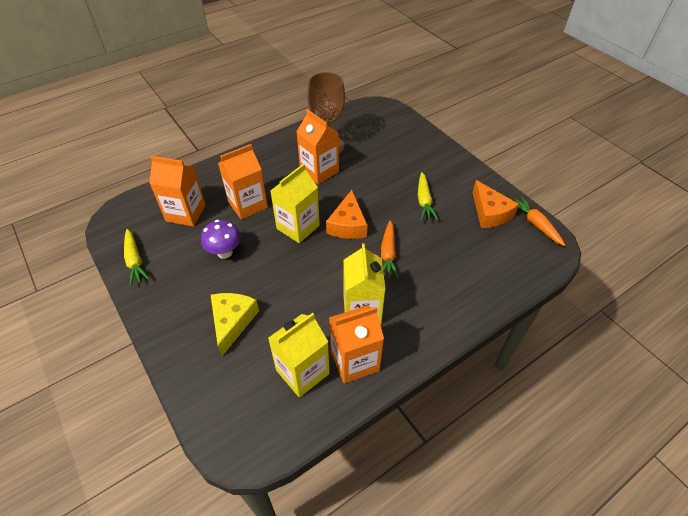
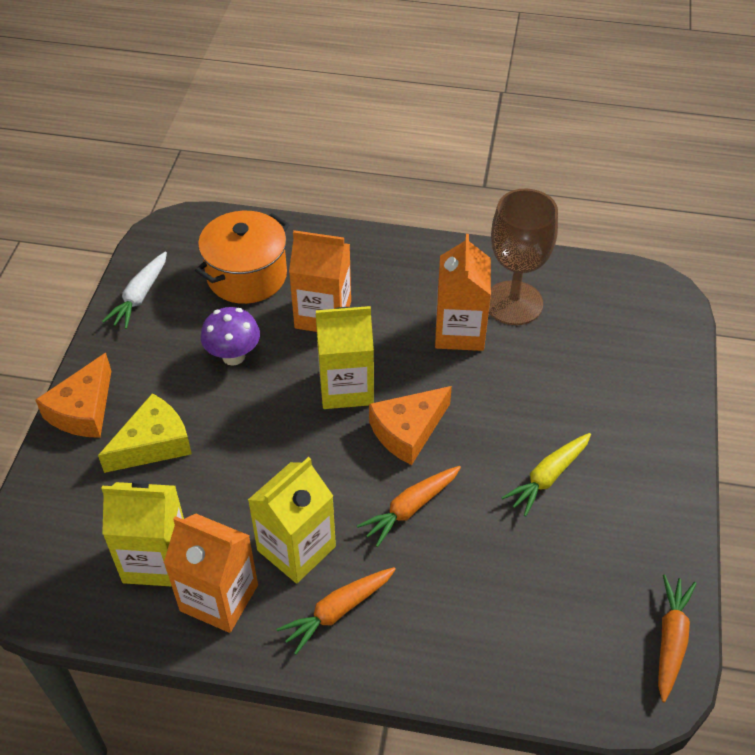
camera: 45 degrees right, 0 degrees up
(135, 261) = (140, 296): yellow carrot -> white carrot
(186, 213) = (247, 275): orange carton -> orange pot
(412, 319) = (338, 611): none -> orange carrot
(490, 213) = (622, 567): orange cheese -> orange cheese (83, 410)

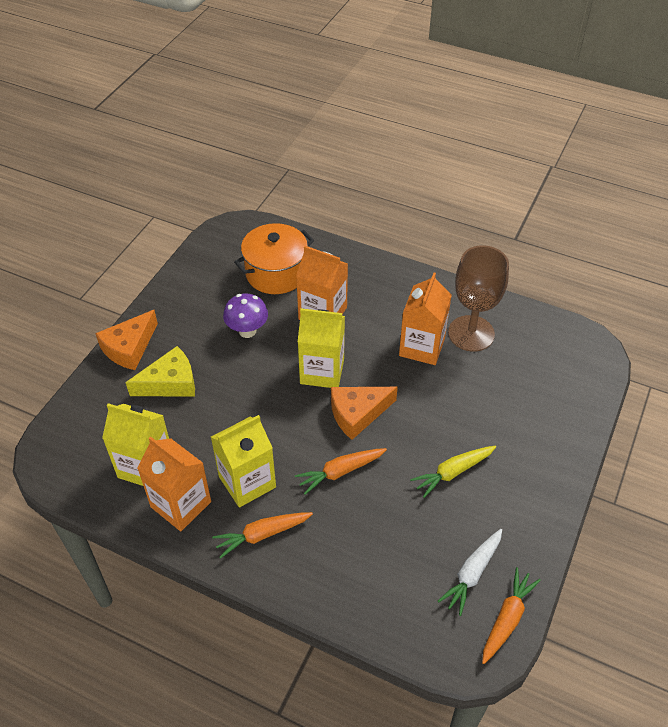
camera: 15 degrees right, 0 degrees up
(140, 296) = (194, 273): white carrot -> white carrot (472, 574)

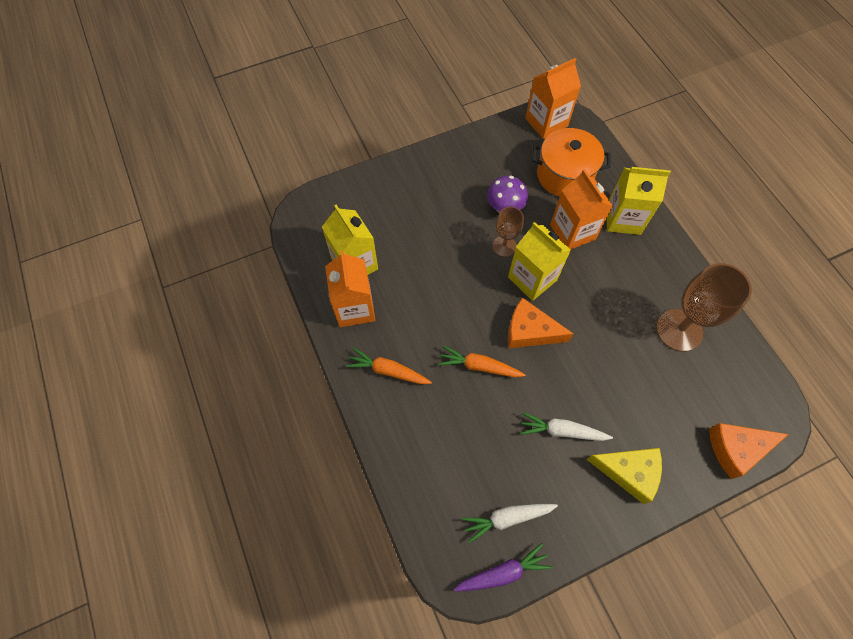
camera: 40 degrees right, 15 degrees up
(129, 348) = (413, 167): orange cheese -> orange cheese (736, 449)
(170, 383) = (419, 213): yellow cheese -> yellow cheese (629, 472)
(247, 482) = (410, 325): yellow carton -> yellow carton (623, 219)
(274, 361) = (504, 246): none -> brown goblet
(422, 347) = (627, 313): orange carton -> orange carton (546, 122)
(453, 472) = (562, 431): yellow carrot -> white carrot
(507, 619) = (503, 572): orange carrot -> purple carrot

